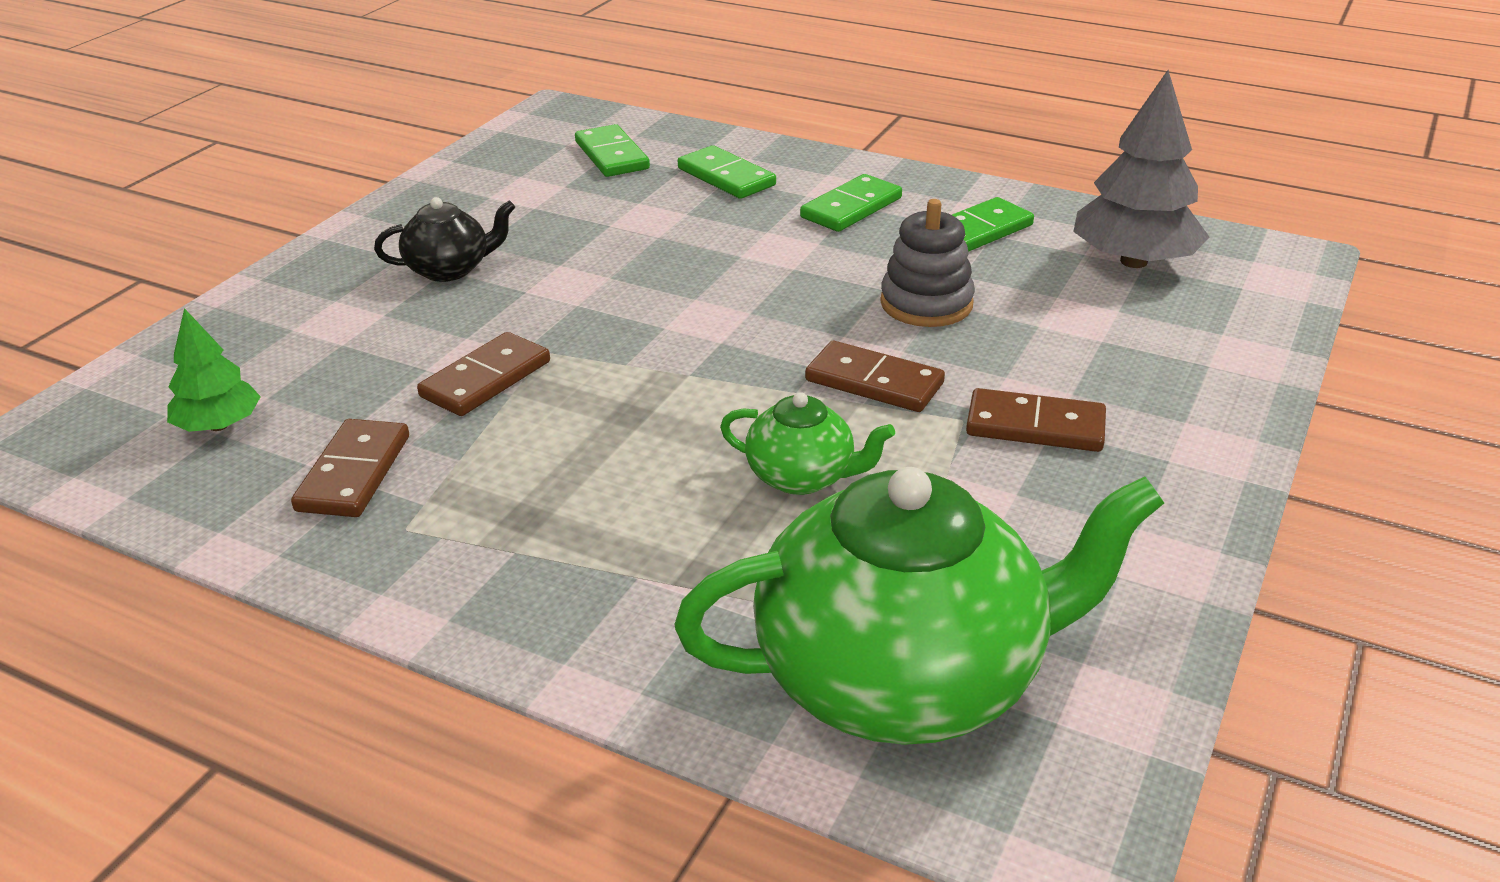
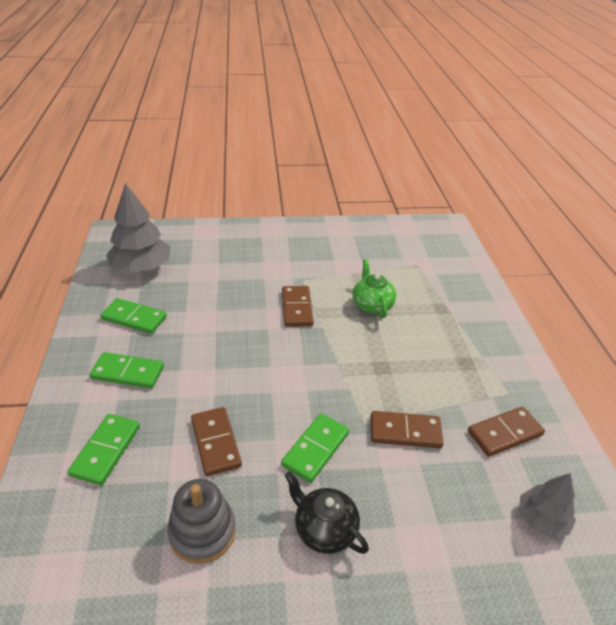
camera: 125 degrees left, 5 degrees up
(219, 425) = (541, 519): green tree -> grey tree
(611, 155) = (91, 545): green domino -> green domino (316, 449)
(903, 678) = (433, 258): green teapot -> none
(926, 304) = (221, 313): grey stacking toy -> grey stacking toy (202, 532)
(1035, 426) = (292, 264): brown domino -> brown domino (216, 442)

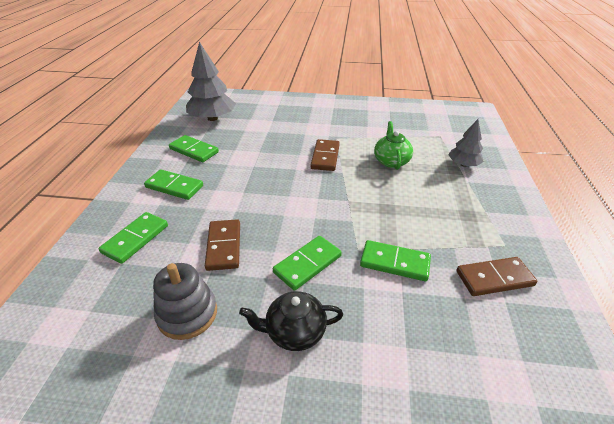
camera: 15 degrees right, 0 degrees up
(324, 529) = (294, 332): black teapot -> black teapot turned 60 degrees counterclockwise
(405, 431) = (395, 262): brown domino -> green domino
(541, 519) = (518, 363): grey tree -> grey tree (463, 164)

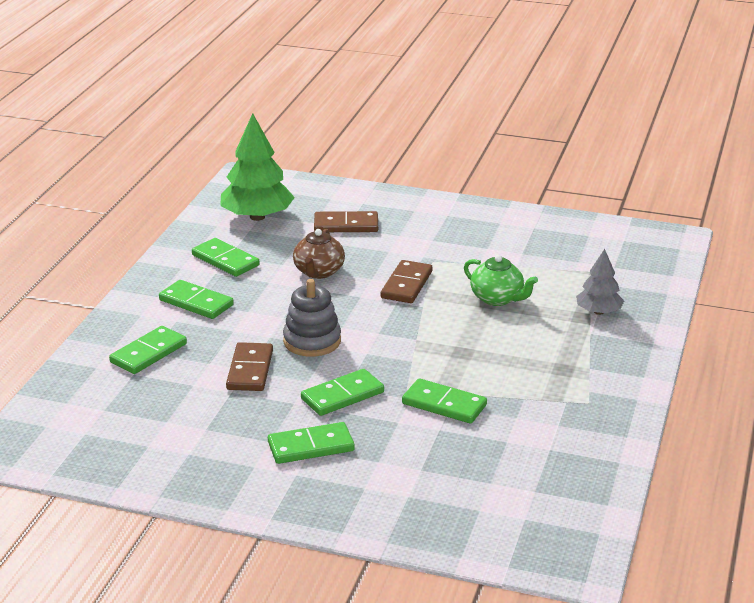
camera: 10 degrees right, 10 degrees down
(187, 314) = (203, 422): grey stacking toy -> grey stacking toy (312, 341)
(212, 118) = (257, 217): grey tree -> green tree
(261, 153) = (318, 272): none -> brown teapot
(294, 332) = (311, 447): black teapot -> green domino
(391, 161) = (497, 299): green teapot -> green teapot turned 120 degrees clockwise
(494, 278) = (551, 429): brown domino -> brown domino (346, 225)

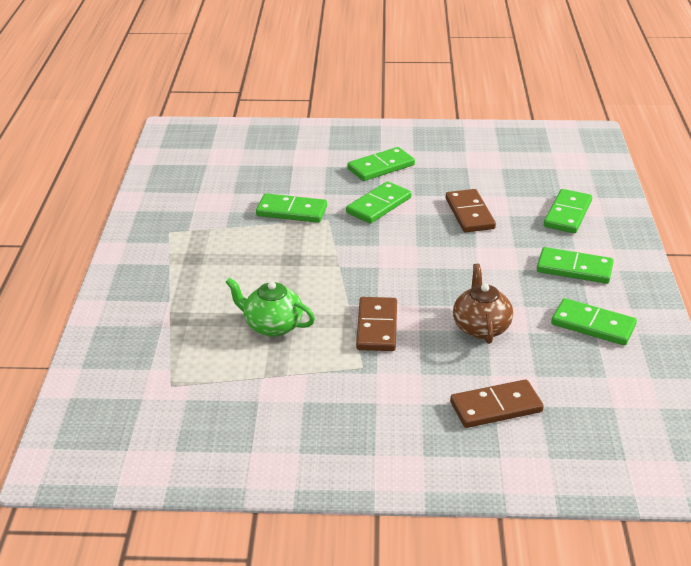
camera: 165 degrees right, 5 degrees up
(257, 217) = (615, 401): green tree -> none
(312, 341) = (435, 247): grey stacking toy -> none
(598, 312) = (160, 327): grey tree -> none

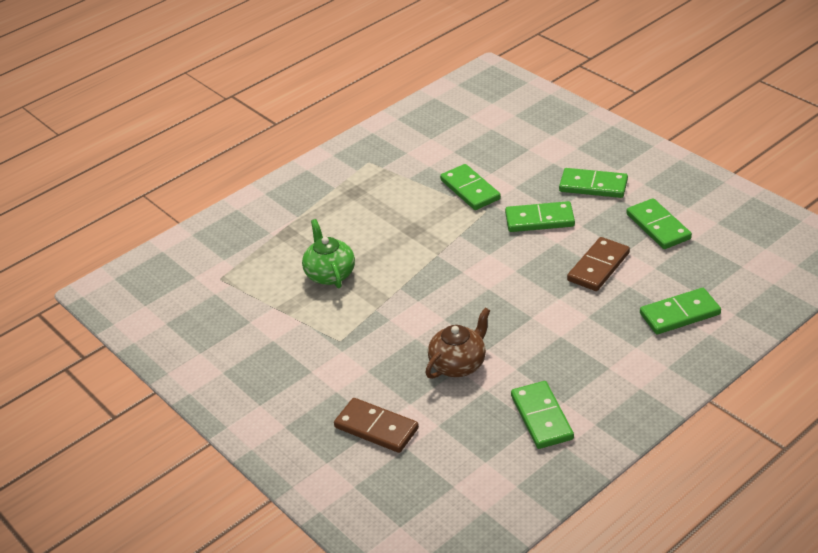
camera: 50 degrees right, 5 degrees up
(377, 327) = (391, 318): brown domino -> none
(574, 268) = (605, 364): green domino -> green domino (658, 226)

